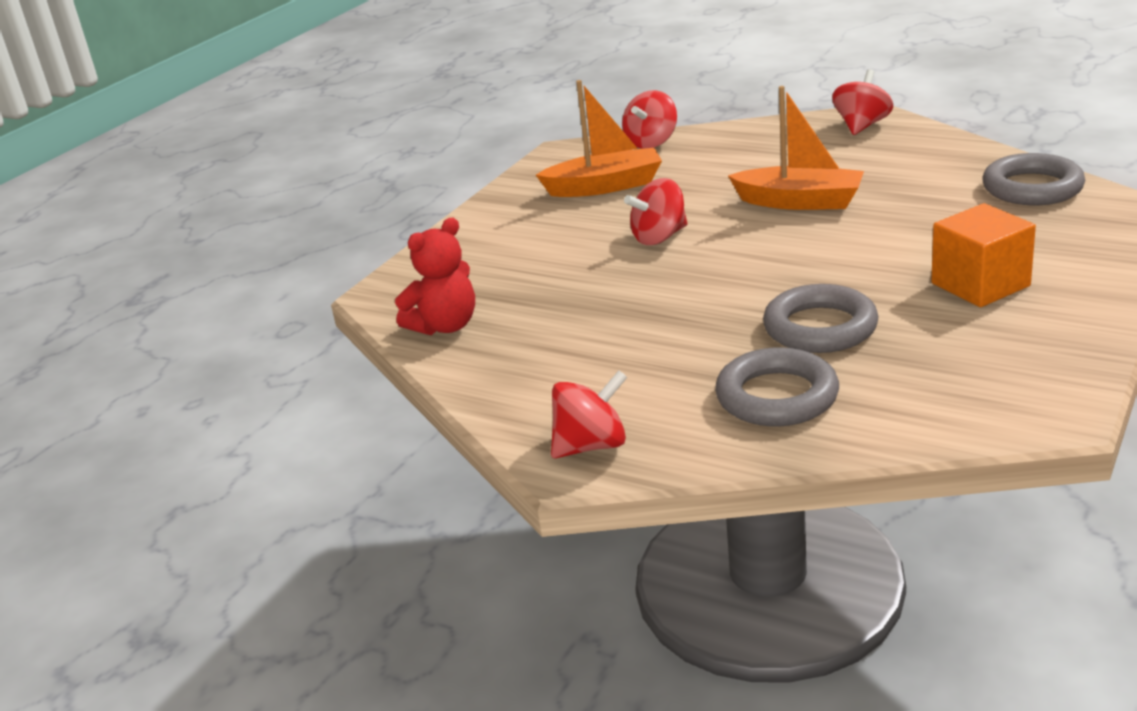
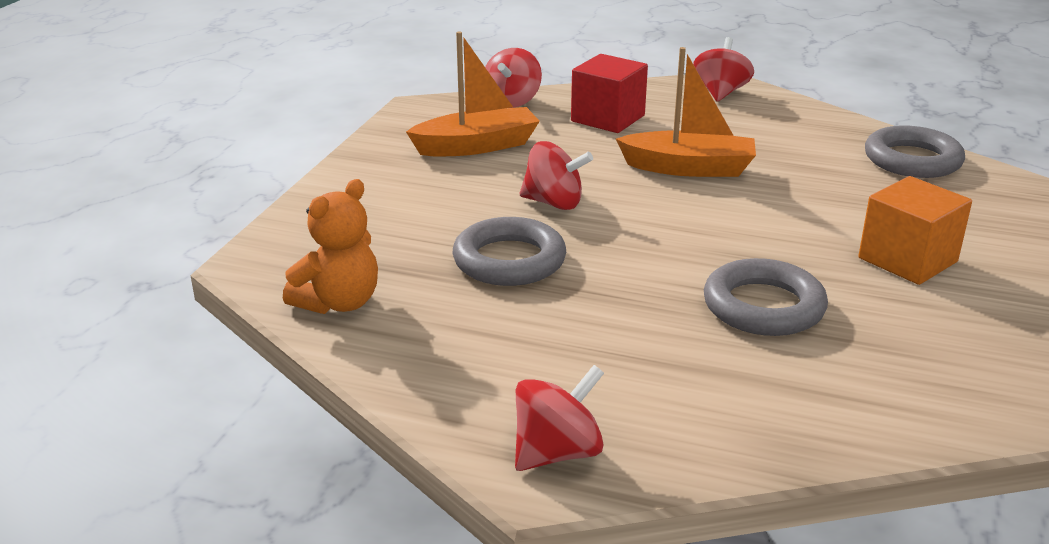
camera: 15 degrees left, 0 degrees up
(445, 326) = (339, 303): red teddy bear -> orange teddy bear
(659, 237) = (554, 203): red spinning top -> red spinning top turned 120 degrees counterclockwise
(738, 156) = (608, 118): none -> red cube
(777, 396) = (748, 388): grey ring -> grey ring (509, 260)

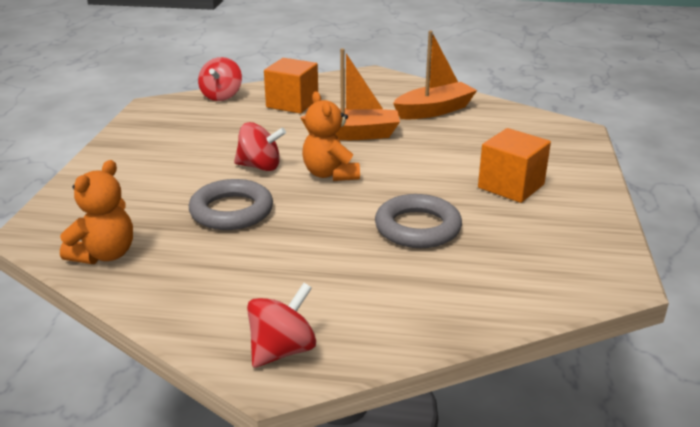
camera: 10 degrees left, 0 degrees up
(477, 146) = (199, 130): orange boat -> orange boat (434, 110)
(608, 118) = (292, 103): red cube -> orange cube
(649, 221) = (330, 174): none -> orange teddy bear
(720, 93) = (369, 80): red spinning top -> none
(912, 160) = (504, 117): grey ring -> none

